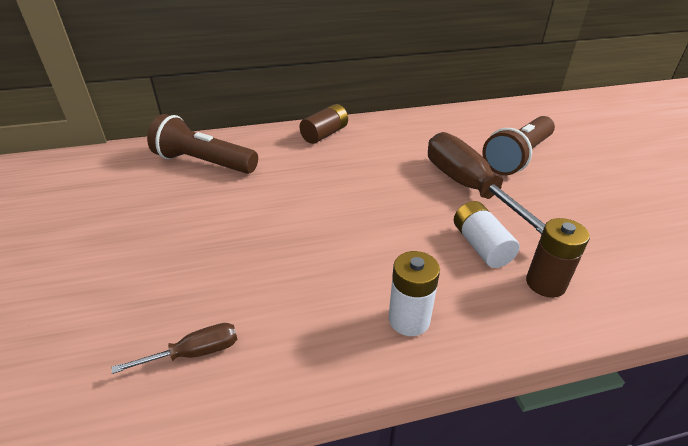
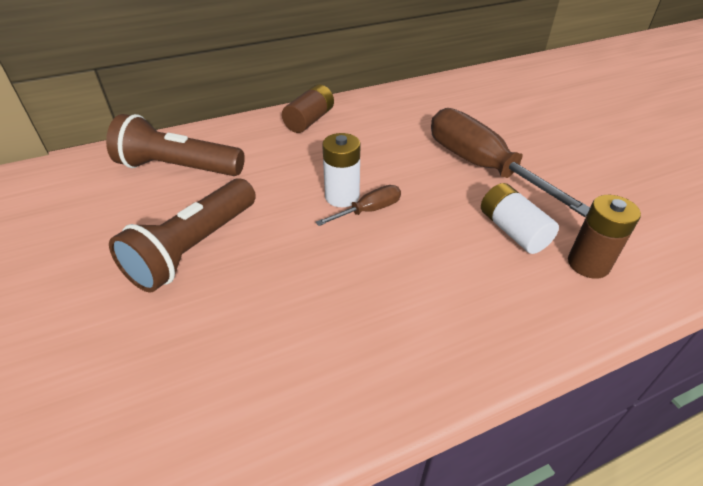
camera: 10 degrees left, 5 degrees up
(195, 353) = (235, 399): brown screwdriver -> brown screwdriver (369, 210)
(409, 319) = (462, 323): white battery -> white battery (342, 196)
(518, 157) = (523, 128): brown flashlight -> brown flashlight (194, 248)

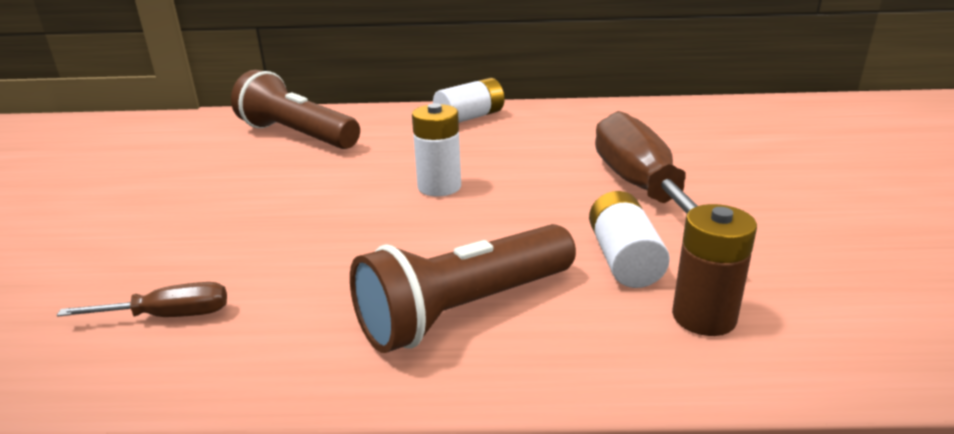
camera: 25 degrees right, 15 degrees down
(194, 248) = (246, 199): brown flashlight -> brown flashlight (464, 311)
(309, 120) = (470, 117): brown battery -> white battery
(369, 210) = (457, 204): brown screwdriver -> brown screwdriver (169, 316)

